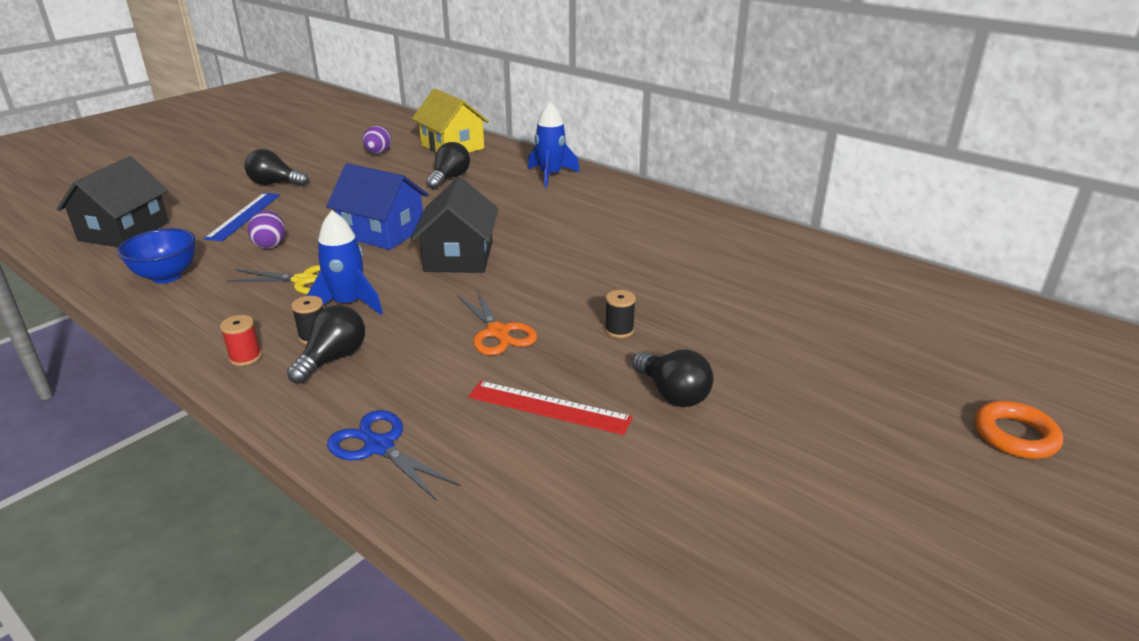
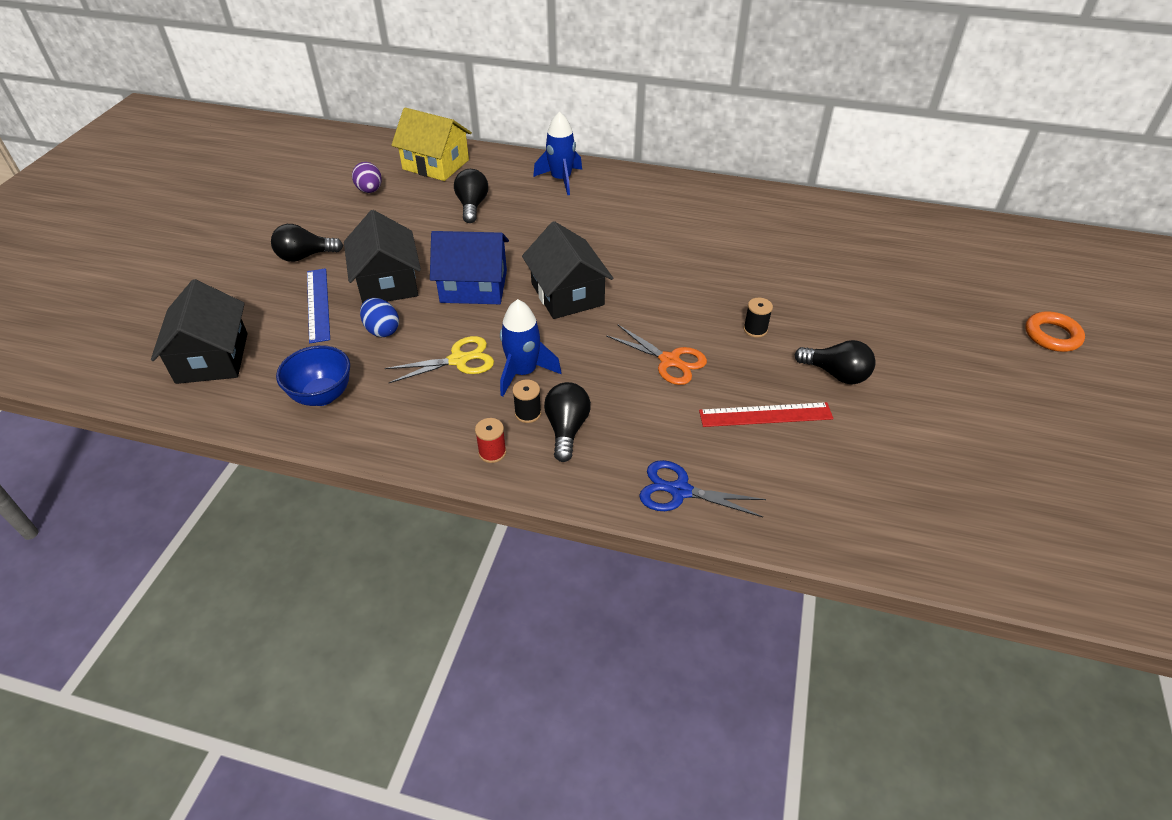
camera: 25 degrees left, 15 degrees up
(270, 244) = (382, 330): purple egg -> blue egg
(315, 214) = (387, 283): none -> black house

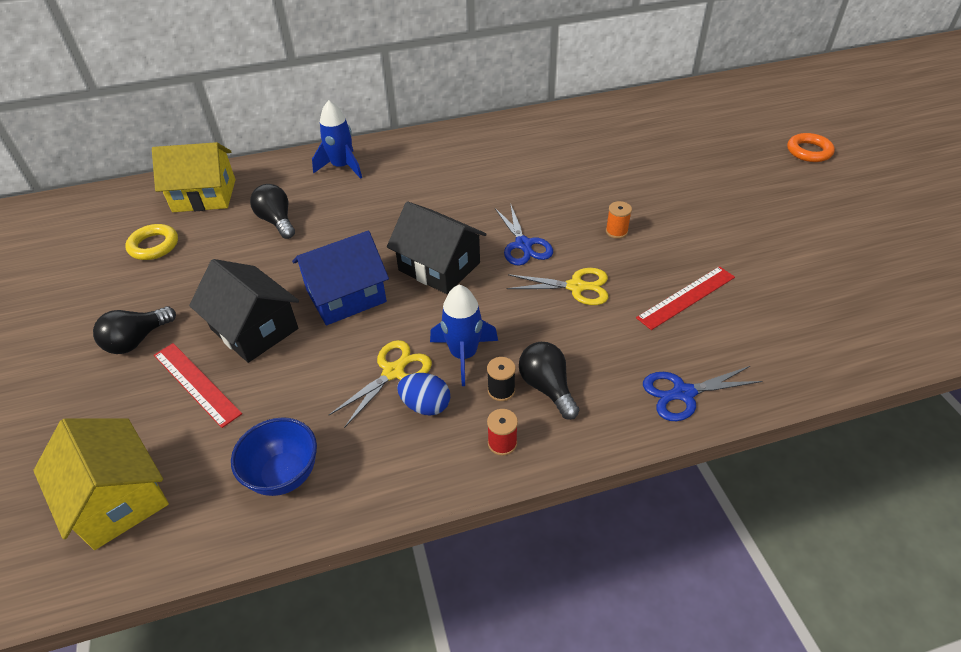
camera: 30 degrees left, 0 degrees up
(212, 358) = (118, 498): black house -> yellow house
(318, 304) = (196, 383): blue ruler -> red ruler
(370, 190) = (154, 246): purple egg -> yellow ring
(382, 330) = (290, 378): blue egg -> blue egg (426, 405)
(656, 306) = (523, 244): none -> blue scissors
(669, 361) = (576, 287): orange scissors -> yellow scissors
(755, 329) = (616, 231): black spool -> orange spool
(836, 374) = (704, 241): black light bulb -> none

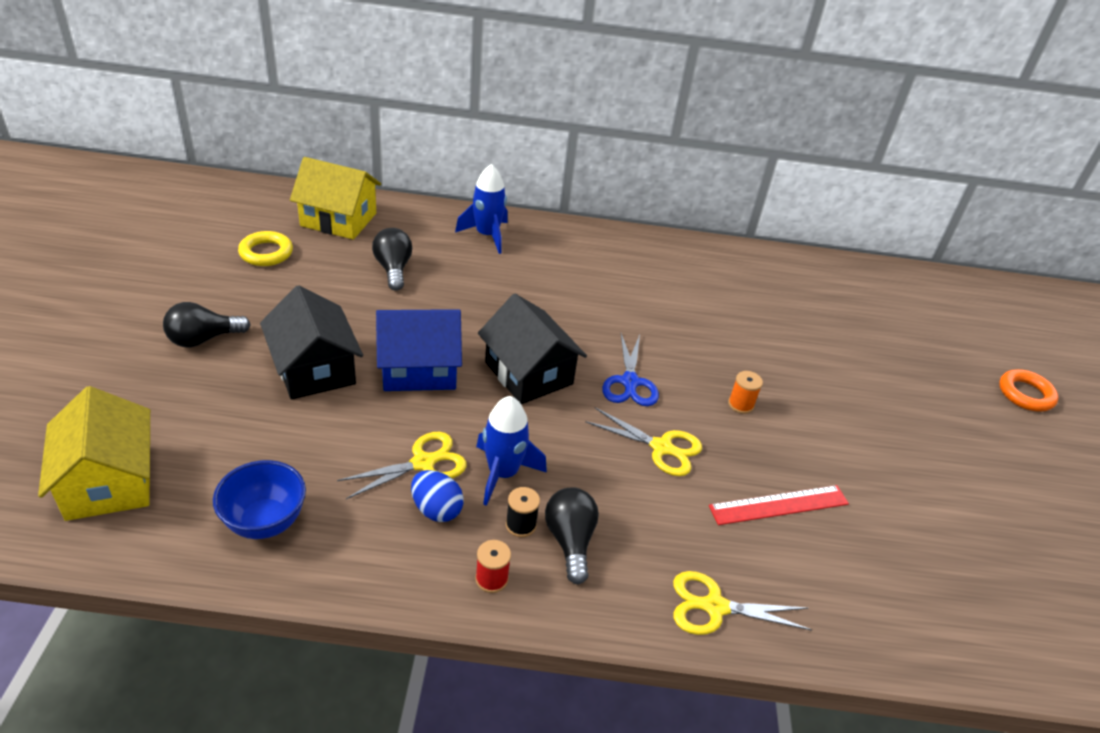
camera: 15 degrees right, 5 degrees down
(196, 383) = (234, 401): red ruler -> none
(683, 393) = (715, 607): blue scissors -> yellow scissors

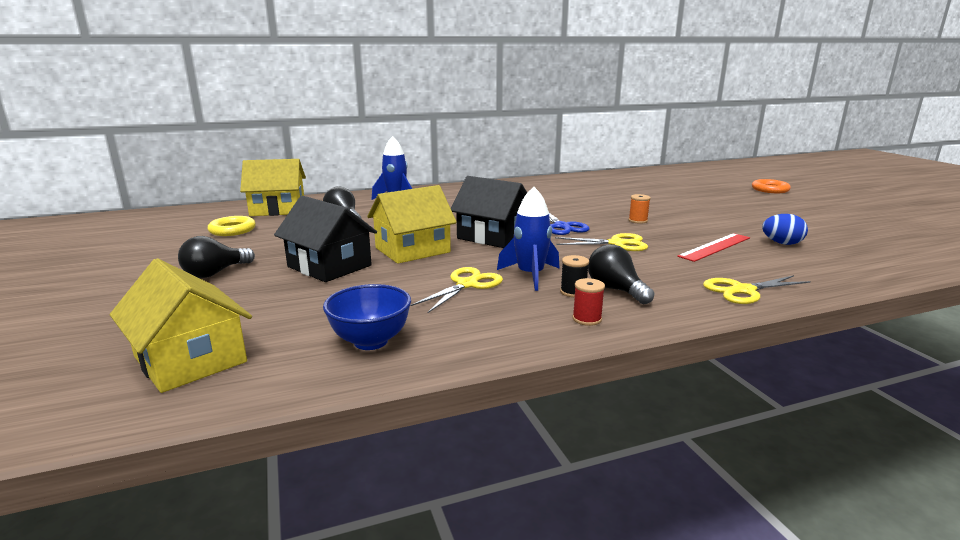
camera: 20 degrees left, 20 degrees down
(419, 368) = (412, 250): blue house -> yellow house
(436, 509) = (504, 301): blue egg -> blue egg (781, 243)

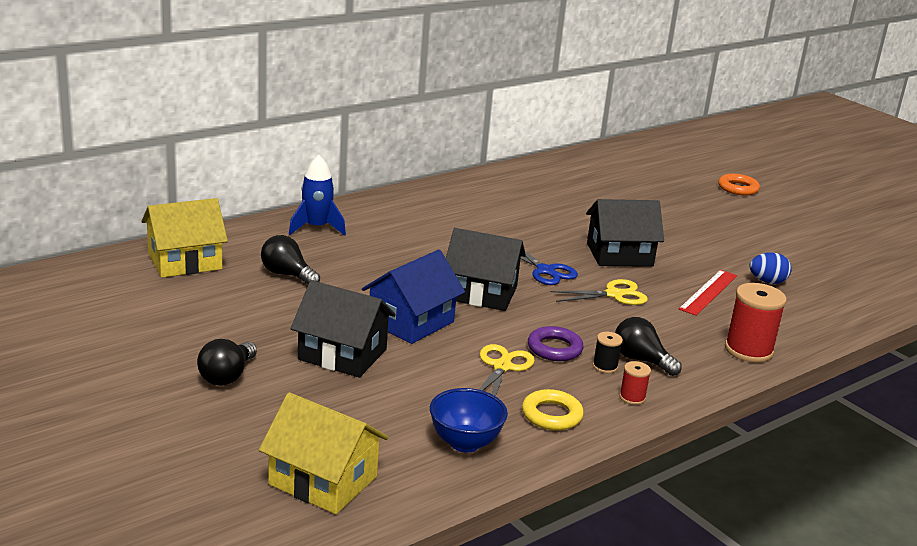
camera: 20 degrees left, 5 degrees up
(232, 230) = (168, 305): yellow ring -> yellow ring (552, 415)
(412, 250) = (411, 322): yellow house -> blue house
(530, 275) = (554, 348): blue rocket -> purple ring
(638, 220) = (619, 255): orange spool -> black house
(743, 290) = (748, 350): yellow scissors -> red spool

